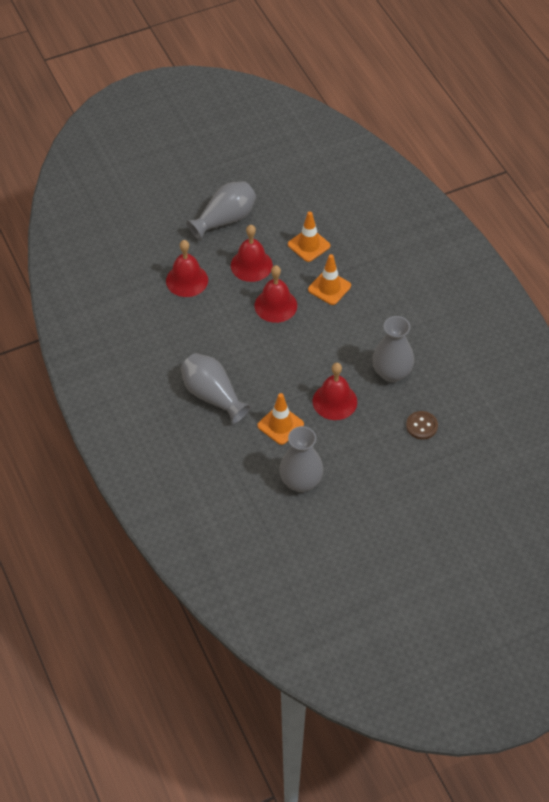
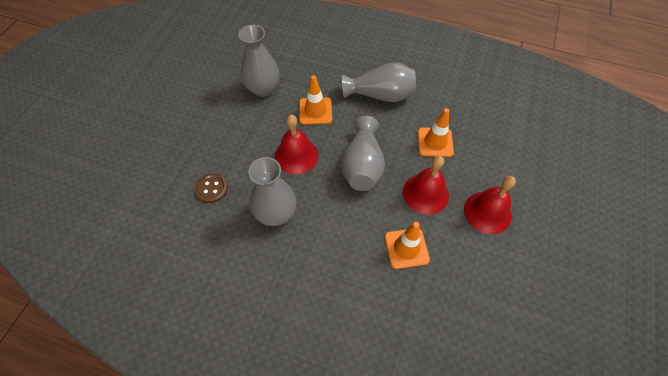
camera: 135 degrees right, 5 degrees up
(187, 280) = (509, 157): red bell -> none
(225, 219) = (564, 236): grey vase -> grey vase (362, 166)
(309, 245) = (473, 277): orange traffic cone -> orange traffic cone (435, 142)

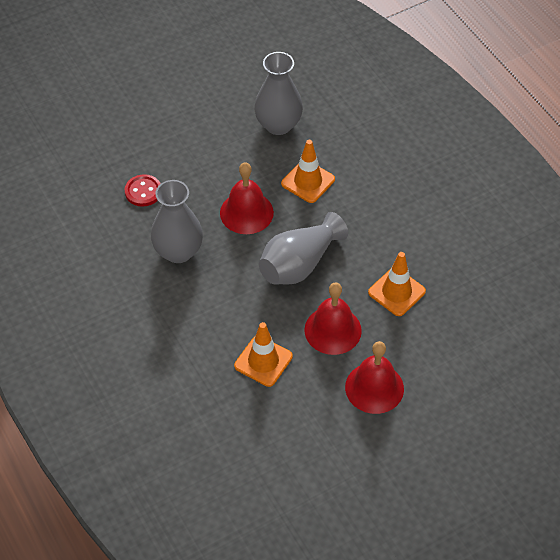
camera: 40 degrees right, 5 degrees down
(212, 189) = (143, 191): brown button -> red button
(380, 95) = (392, 208): grey vase -> none

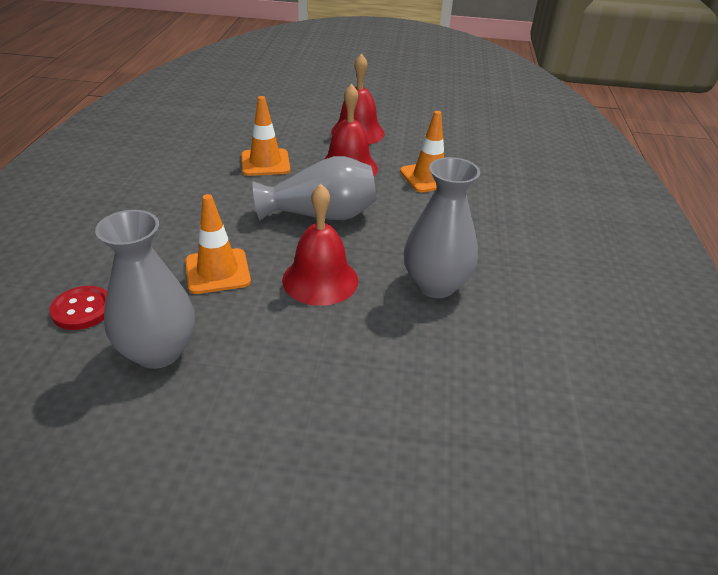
camera: 145 degrees left, 15 degrees down
(143, 191) = (425, 373): red button -> red button (82, 309)

